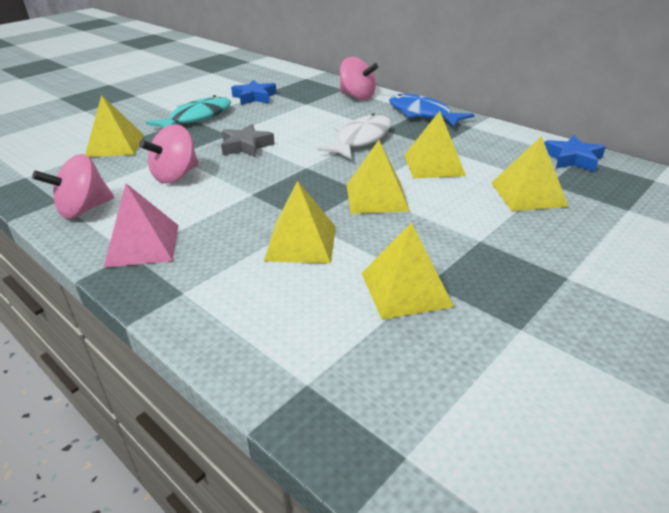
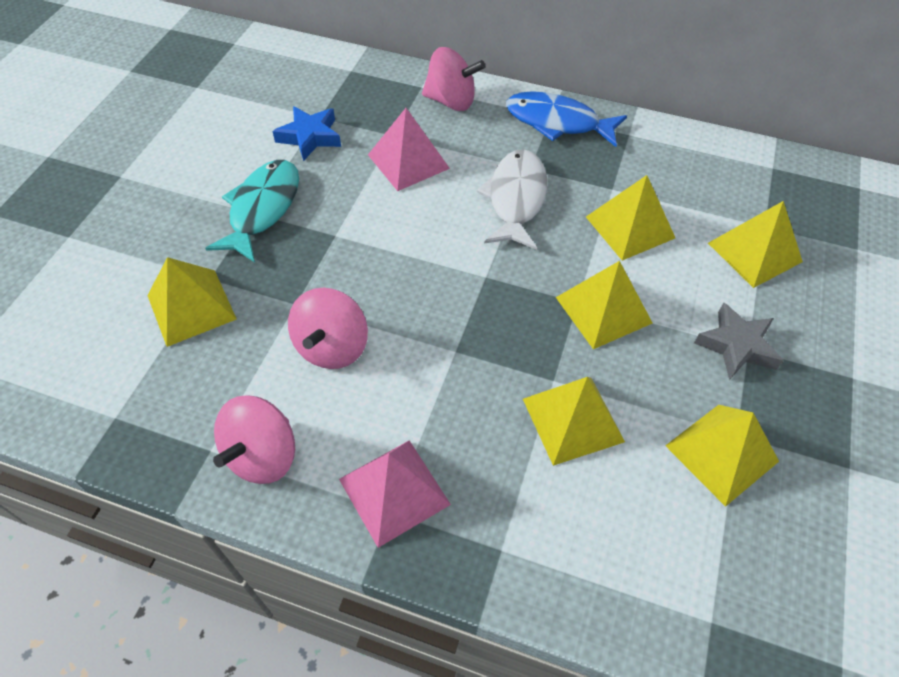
camera: 25 degrees left, 20 degrees up
(246, 146) = (379, 255): grey star -> grey star (736, 346)
(304, 114) = (408, 161): none -> pink pyramid
(572, 159) = (767, 172): blue star -> none

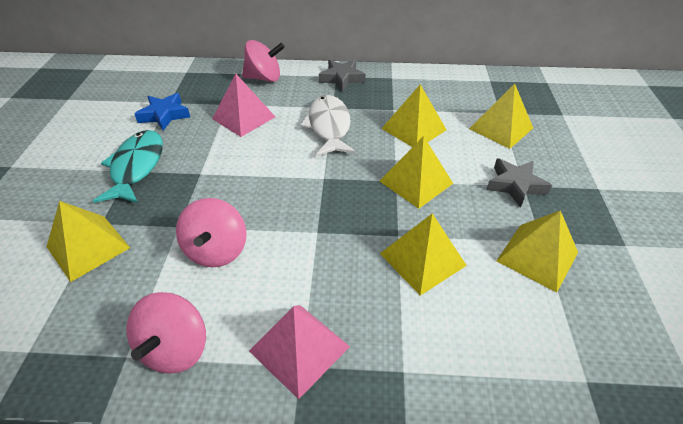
camera: 15 degrees left, 10 degrees down
(557, 122) = (342, 78): blue fish -> grey star

